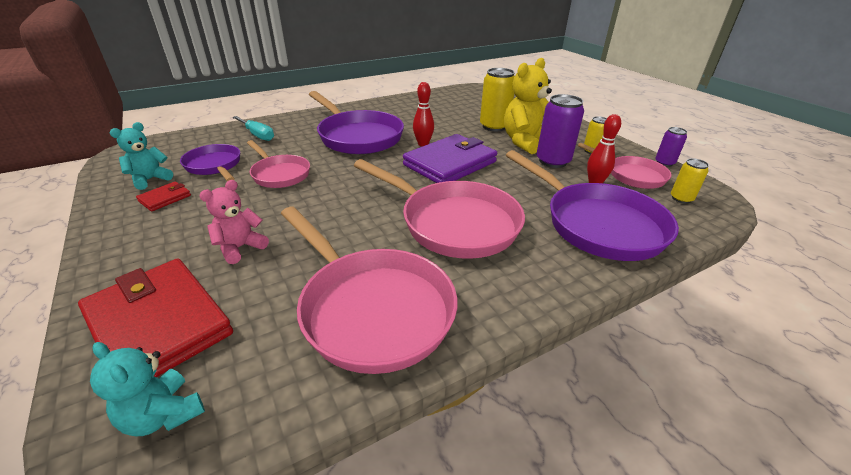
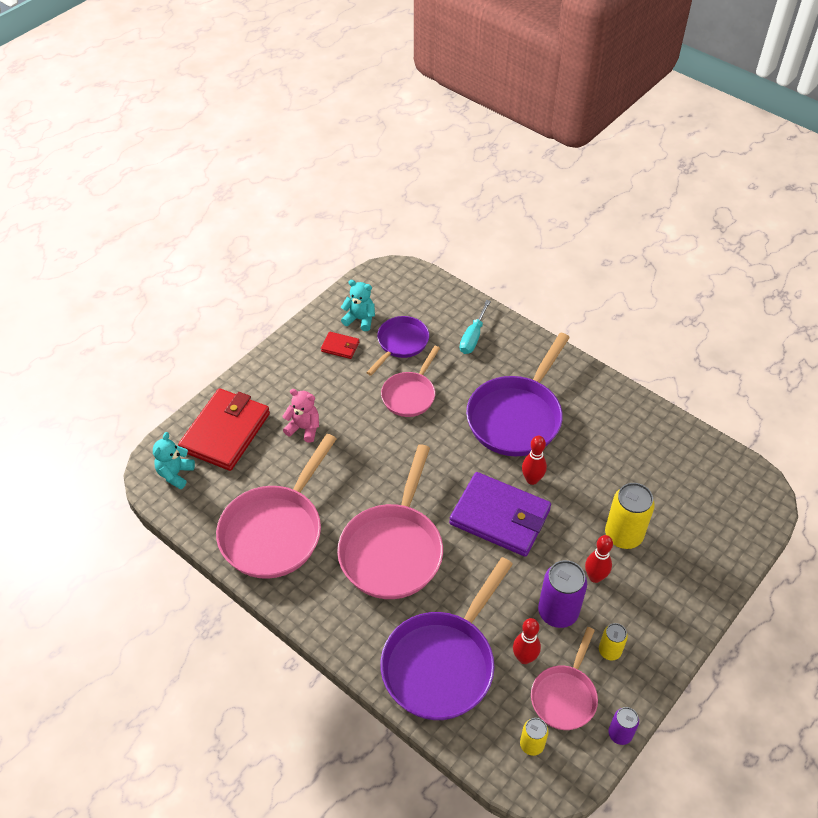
camera: 70 degrees right, 15 degrees up
(525, 142) = (595, 577): yellow teddy bear -> red bowling pin

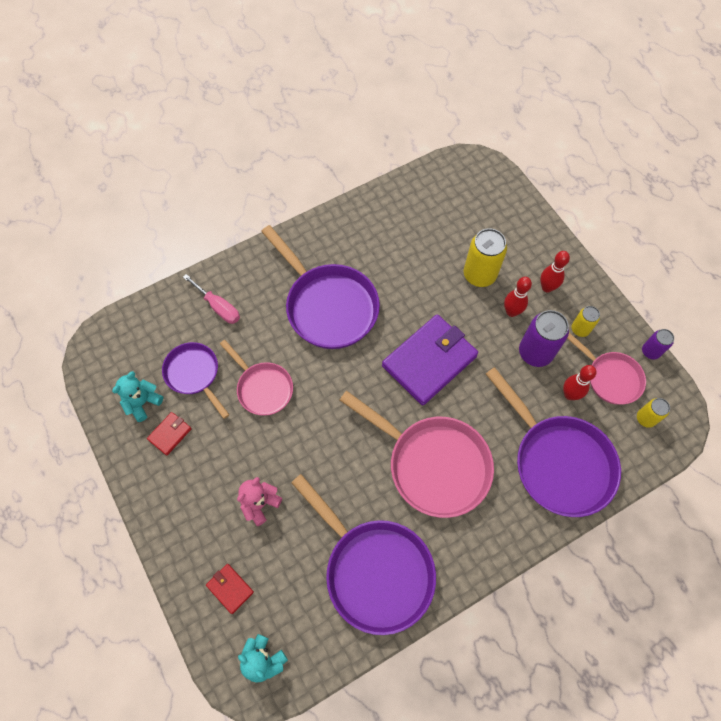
camera: 70 degrees left, 15 degrees up
(225, 432) = (230, 588): red wallet -> red wallet, size x0.44
(275, 531) = (374, 570): pink pan -> purple pan
(473, 337) = (218, 306): turquoise screwdriver -> pink screwdriver
(532, 479) = (400, 320): red bowling pin -> red bowling pin (547, 287)

